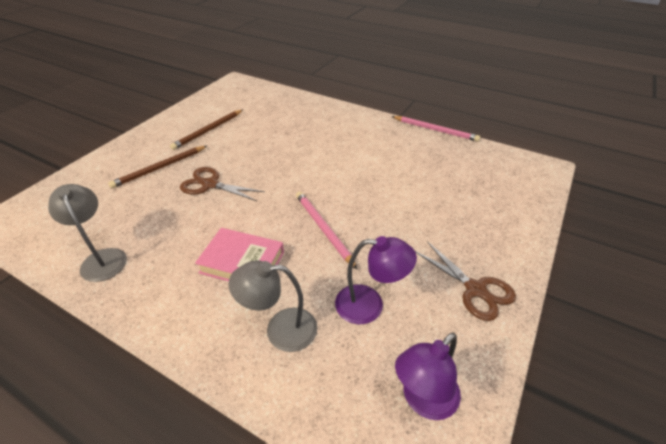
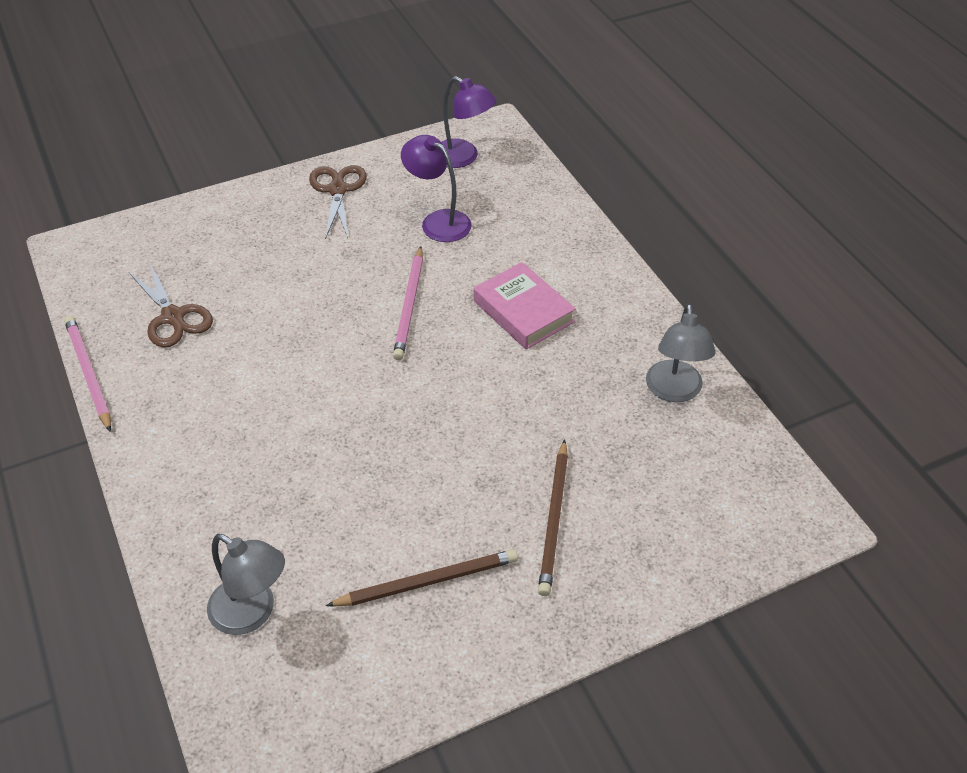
camera: 145 degrees left, 5 degrees up
(159, 168) = (554, 520): brown pencil -> brown pencil turned 105 degrees clockwise
(210, 184) = (496, 442): brown scissors -> brown scissors (173, 317)
(280, 329) = (528, 240): grey lamp -> grey lamp (252, 613)
(423, 400) = (463, 158): purple lamp -> purple lamp turned 45 degrees clockwise

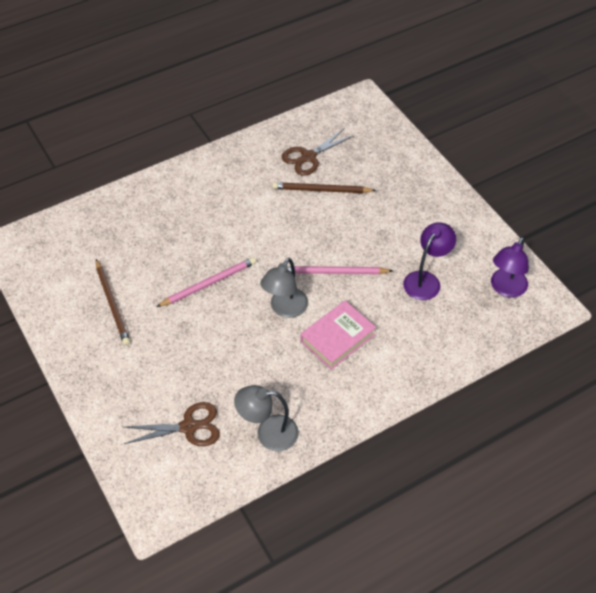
camera: 85 degrees right, 5 degrees up
(88, 373) = (258, 130): pink pencil -> pink pencil (209, 283)
(252, 613) = (95, 230): grey lamp -> grey lamp (285, 309)
(337, 190) = (448, 218): brown scissors -> brown scissors (188, 427)
(554, 520) = (155, 364): brown pencil -> brown pencil (321, 190)

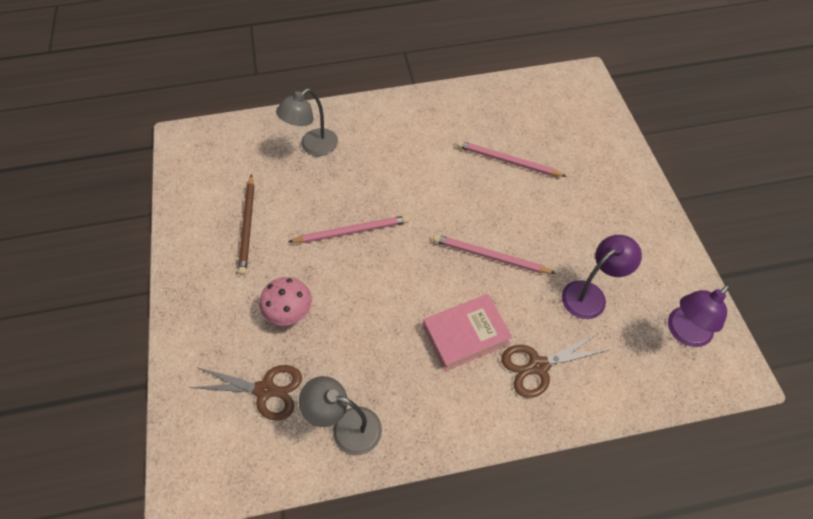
camera: 20 degrees right, 5 degrees up
(183, 363) = (290, 313): none -> pink mushroom
(285, 309) = (420, 283): grey lamp -> grey lamp (313, 147)
(308, 157) = (506, 123): brown scissors -> brown scissors (538, 366)
(321, 190) = (507, 161): brown pencil -> pink pencil

